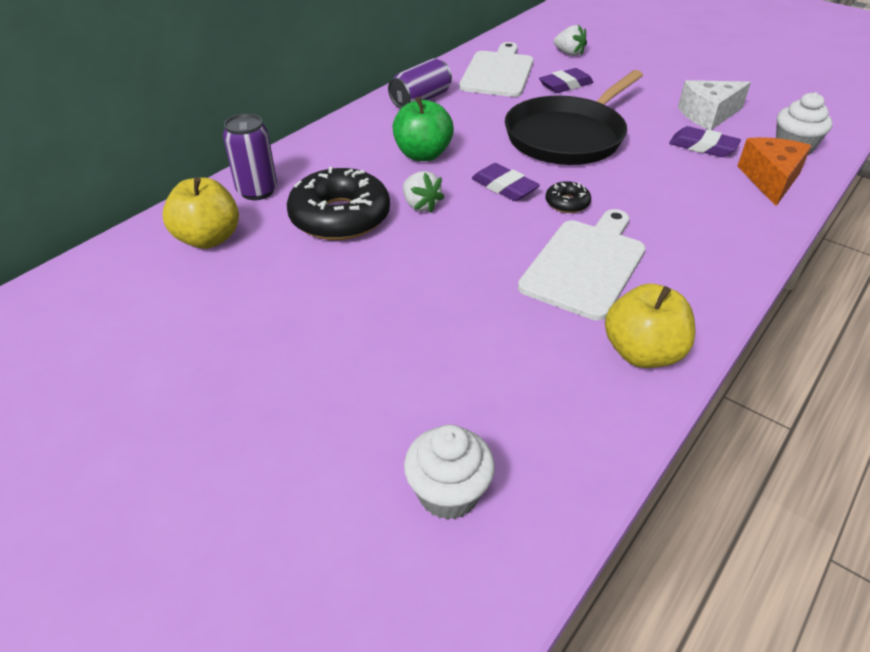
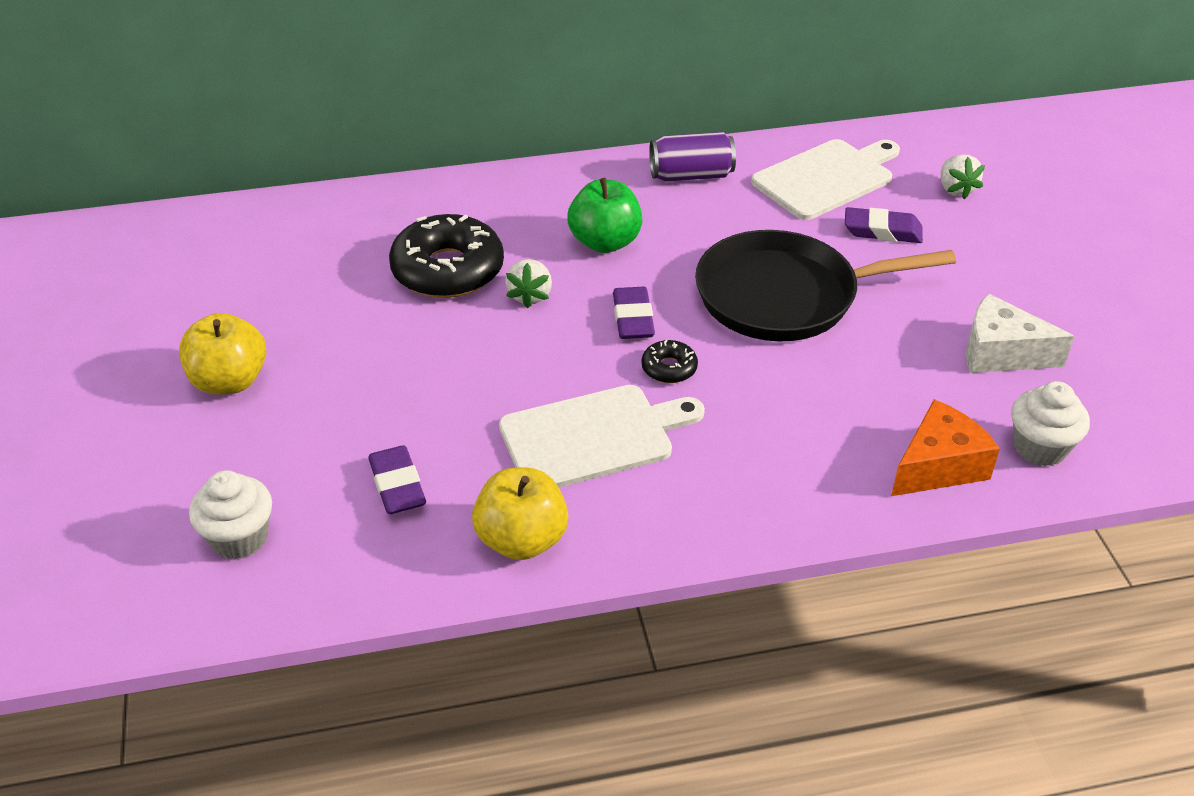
camera: 40 degrees right, 0 degrees up
(208, 239) = (325, 235): yellow apple -> yellow apple (229, 381)
(257, 191) = (414, 207): purple can -> none
(702, 147) = (923, 387): purple eraser -> purple eraser (397, 485)

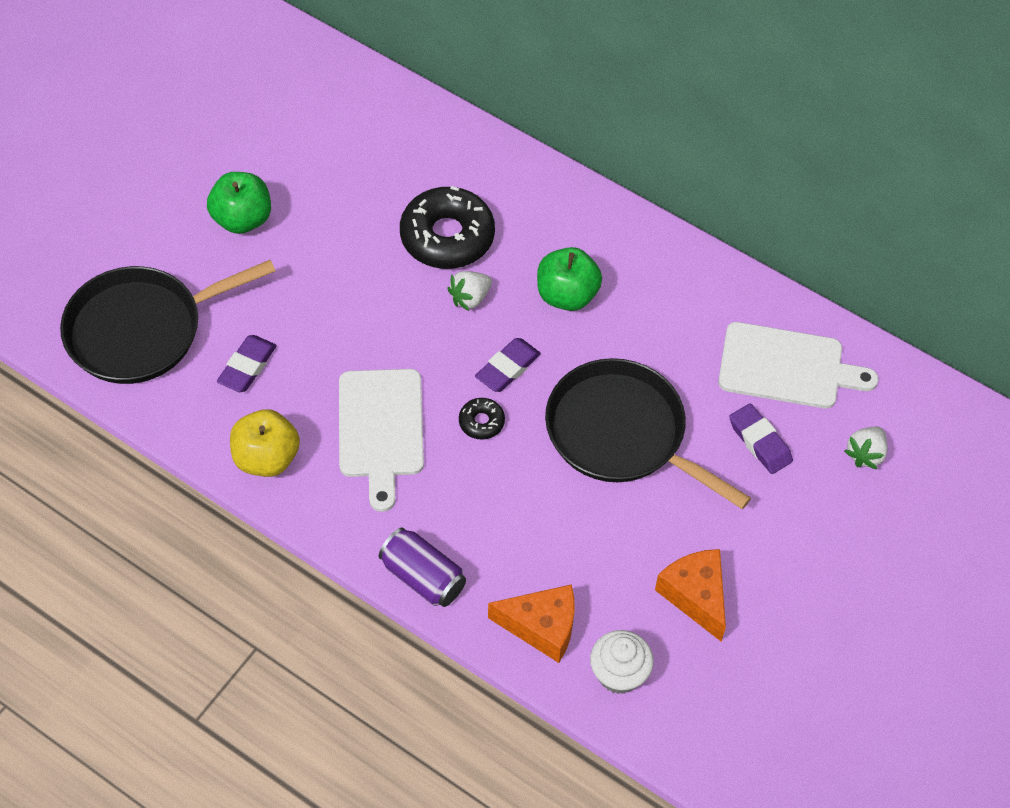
camera: 45 degrees right, 15 degrees up
(229, 381) = (242, 219): yellow apple -> green apple
(239, 538) = (141, 330): white cupcake -> black pan
(593, 437) = (380, 429): white cutting board -> white cutting board turned 60 degrees clockwise
(691, 175) = (696, 286): purple can -> purple can (423, 577)
(1001, 353) = (695, 596): white cheese -> orange cheese

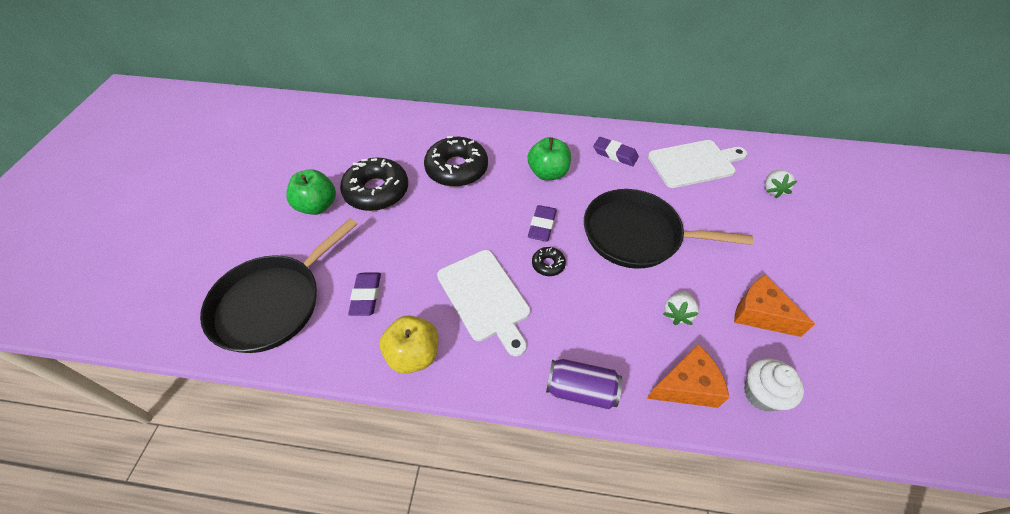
camera: 25 degrees left, 5 degrees down
(325, 228) = (376, 191): none -> black donut
(470, 298) = (492, 196): white strawberry -> white strawberry (677, 313)
(760, 442) = (715, 206): purple eraser -> purple eraser (615, 154)

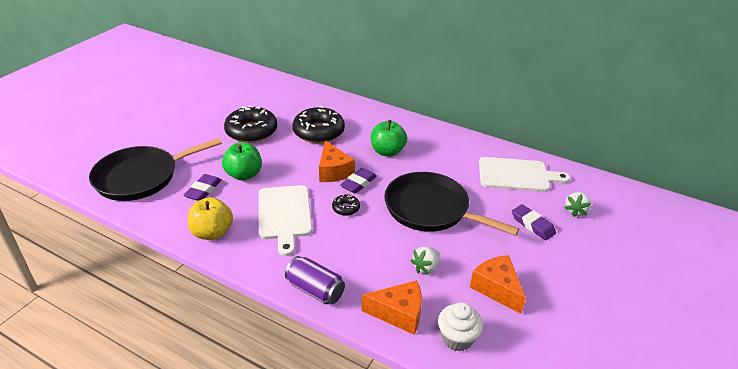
camera: 20 degrees right, 15 degrees down
(317, 206) = (205, 130): green apple -> green apple (244, 175)
(505, 218) = (333, 171): none -> orange cheese
(615, 154) = (452, 152): purple eraser -> purple eraser (532, 225)

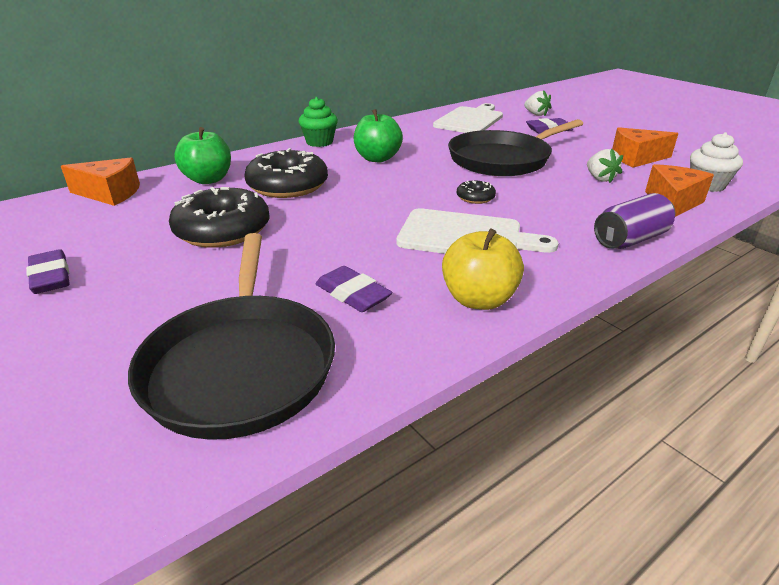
camera: 65 degrees left, 5 degrees down
(244, 175) = (340, 252): green apple -> green apple (208, 179)
(333, 171) = (390, 192): orange cheese -> orange cheese (110, 193)
(358, 183) = (429, 183): purple eraser -> purple eraser (50, 277)
(400, 120) = (319, 142): none -> green cupcake

